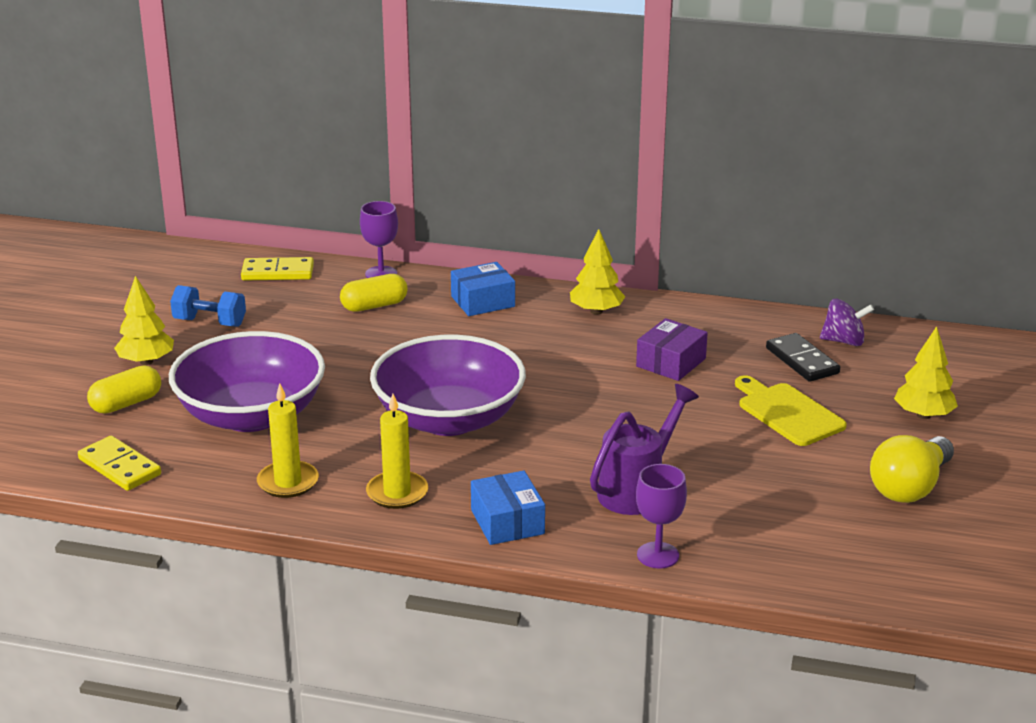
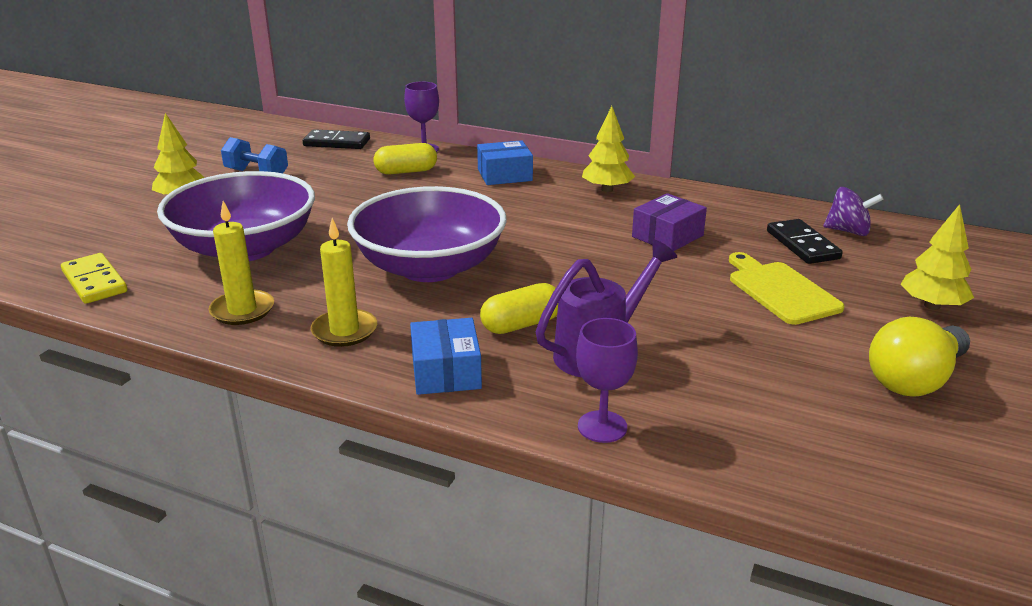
camera: 10 degrees right, 0 degrees up
(126, 403) = (141, 229): yellow capsule -> yellow capsule (521, 324)
(277, 272) = (337, 143): yellow domino -> black domino

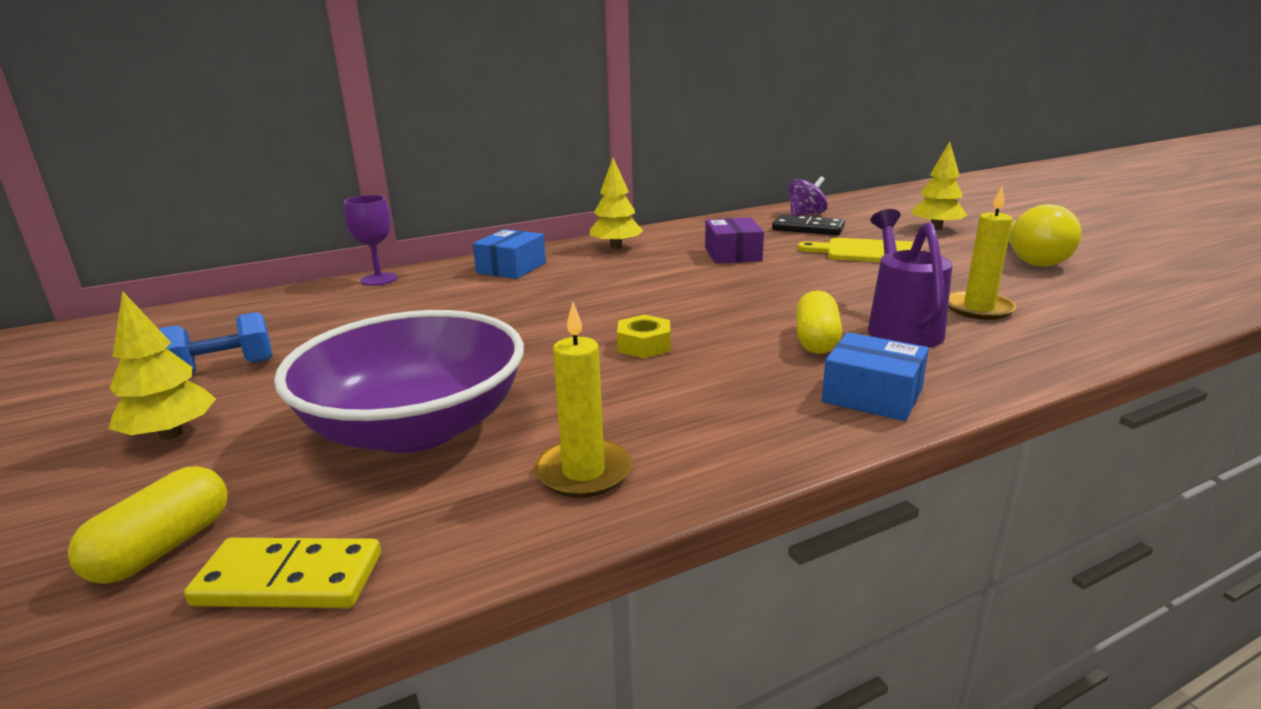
camera: 50 degrees left, 5 degrees down
(337, 143) = (256, 308): black domino -> none
(344, 331) = (723, 422): yellow candle -> yellow candle (978, 309)
(406, 171) = (410, 299): yellow capsule -> yellow capsule (163, 548)
(430, 267) = (644, 345): purple bowl -> yellow nut
(602, 427) = (1029, 360): purple goblet -> none

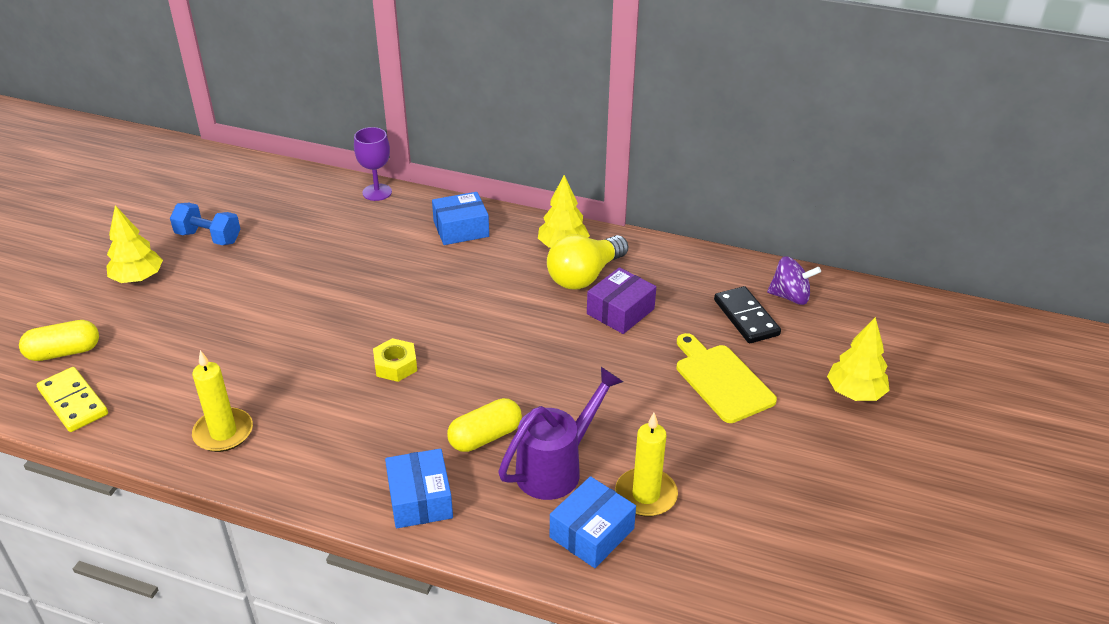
camera: 45 degrees right, 15 degrees up
(416, 428) = (213, 348): purple bowl -> none
(1009, 340) = (592, 533): none -> blue box
(1029, 259) = (829, 484): yellow light bulb -> yellow light bulb (585, 276)

